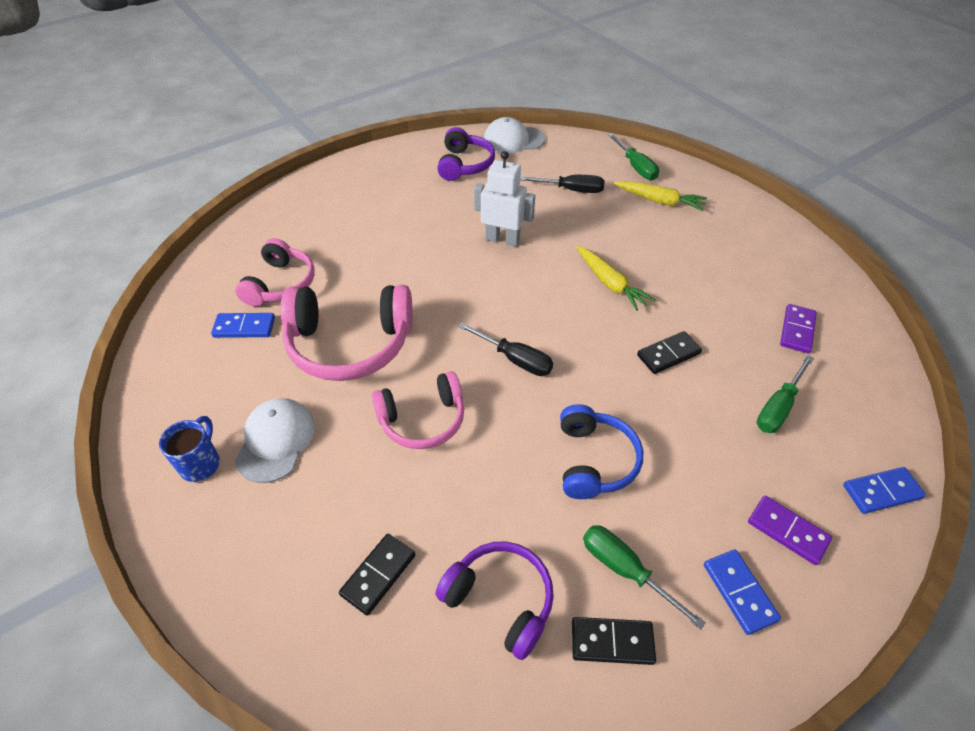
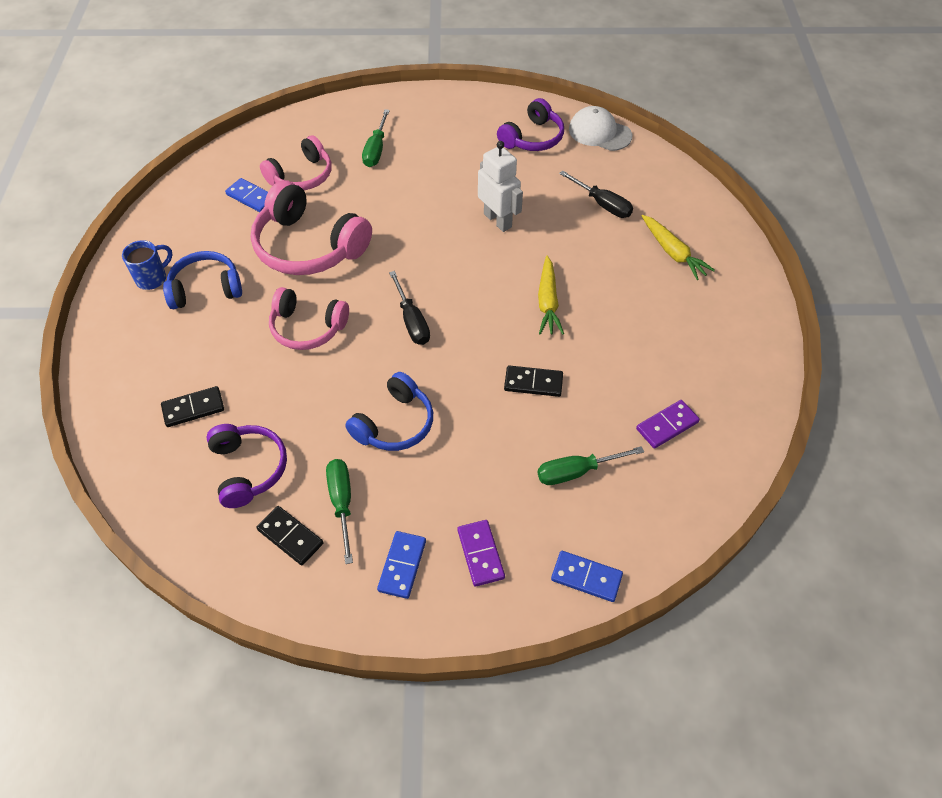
camera: 35 degrees right, 5 degrees up
(276, 441) = (206, 289): white cap -> blue headphones
(636, 167) = (687, 210): green screwdriver -> green screwdriver (376, 150)

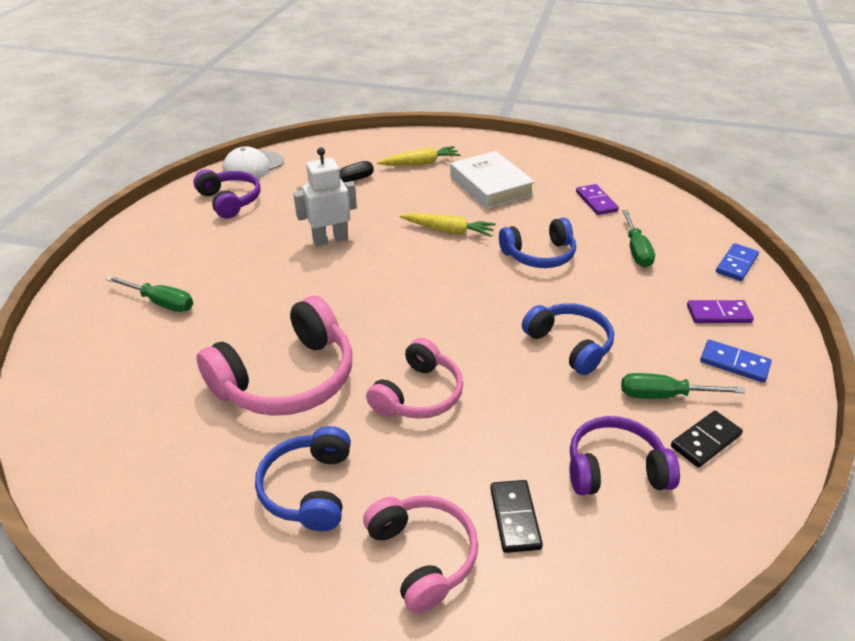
camera: 75 degrees left, 15 degrees down
(153, 278) = (256, 553): blue mug -> none
(251, 197) = (161, 424): blue domino -> none
(301, 176) = (156, 370): pink headphones -> pink headphones (422, 556)
(412, 321) = (439, 314): black screwdriver -> none
(533, 383) = (539, 255): black domino -> blue headphones
(654, 321) = (490, 186): none -> white book

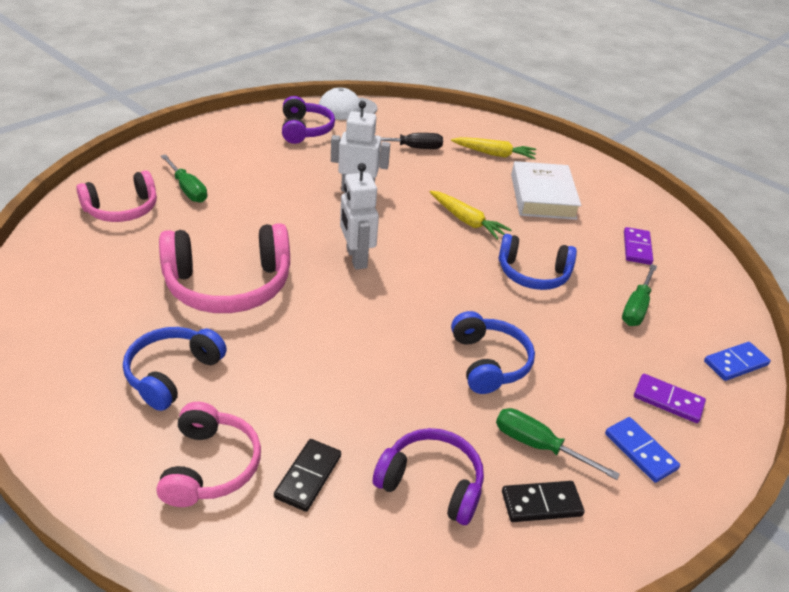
camera: 25 degrees right, 0 degrees up
(383, 302) = (356, 258): none -> white robot
(418, 394) = (318, 343): pink headphones -> pink headphones (122, 209)

